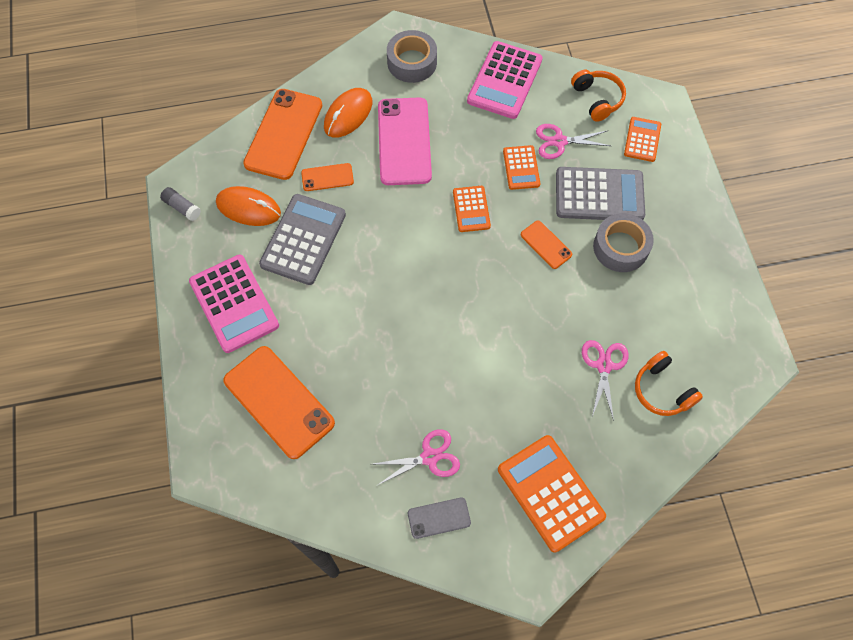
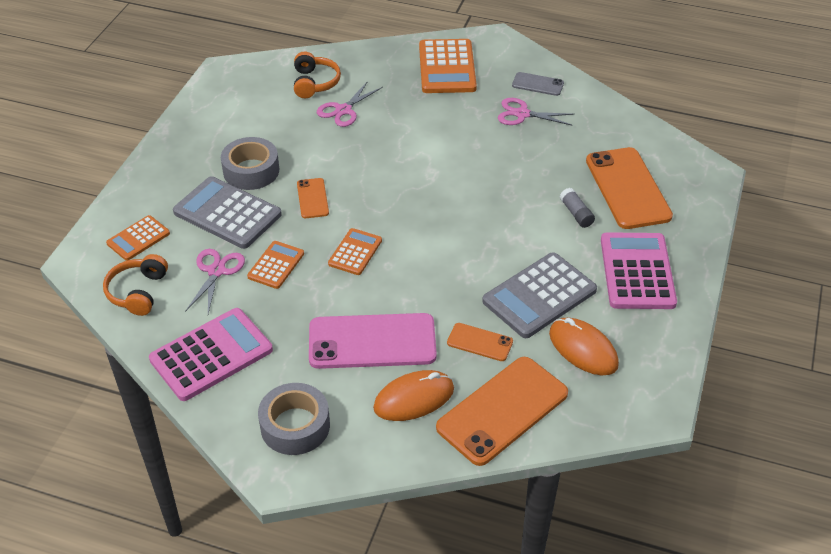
camera: 150 degrees left, 20 degrees down
(182, 207) = (658, 381): grey glue stick -> grey glue stick (576, 214)
(404, 141) = (372, 341): pink phone -> pink phone turned 60 degrees clockwise
(559, 141) = (216, 271): pink scissors -> pink scissors turned 105 degrees counterclockwise

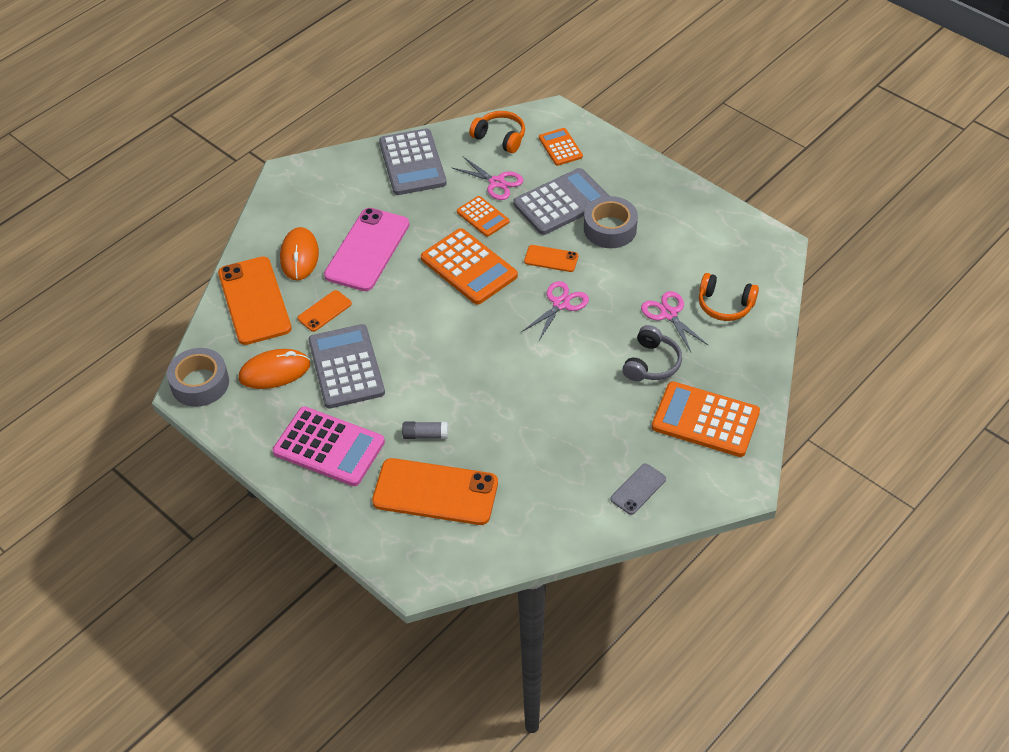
camera: 115 degrees right, 5 degrees up
(211, 355) = (412, 163): pink calculator -> grey calculator
(295, 426) = (320, 190): grey tape -> grey tape (200, 383)
(355, 252) = (469, 267): orange calculator -> orange calculator, size x1.77
(406, 107) = (651, 363): none -> grey headphones
(522, 114) = (593, 454): pink scissors -> pink scissors (561, 304)

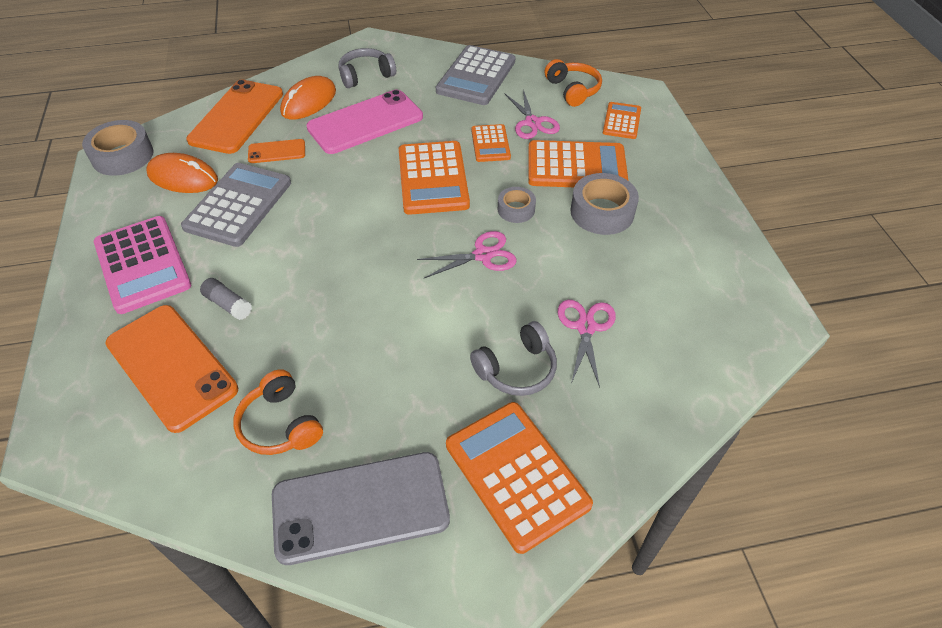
camera: 35 degrees right, 0 degrees up
(320, 208) = (366, 75): none -> grey headphones
(551, 259) = (516, 209): orange phone -> grey tape
(561, 202) = (576, 166): grey calculator -> orange calculator
(638, 489) = (360, 507): grey phone -> grey phone, size x2.03
(725, 305) = (660, 354): orange headphones -> orange headphones (280, 424)

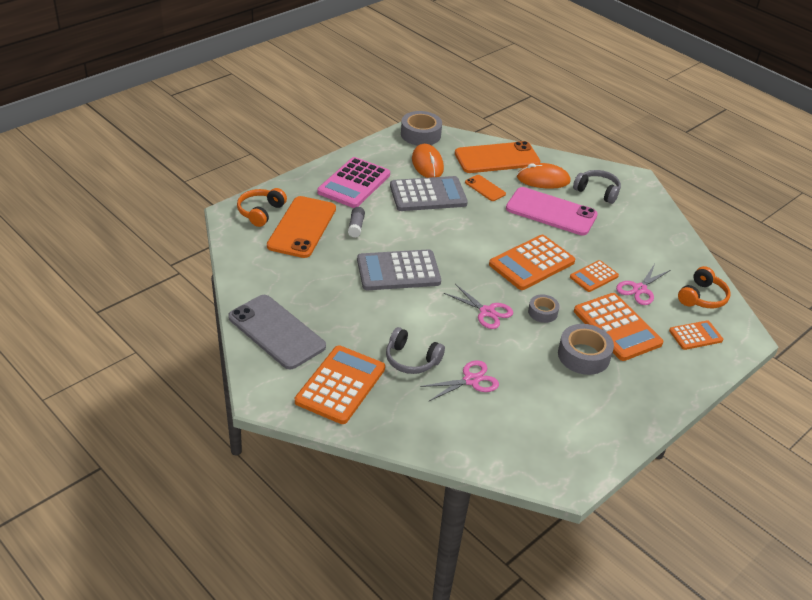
camera: 55 degrees right, 10 degrees down
(280, 424) = (300, 282): orange headphones -> orange headphones (260, 212)
(476, 76) = (658, 242): grey calculator -> grey calculator (398, 271)

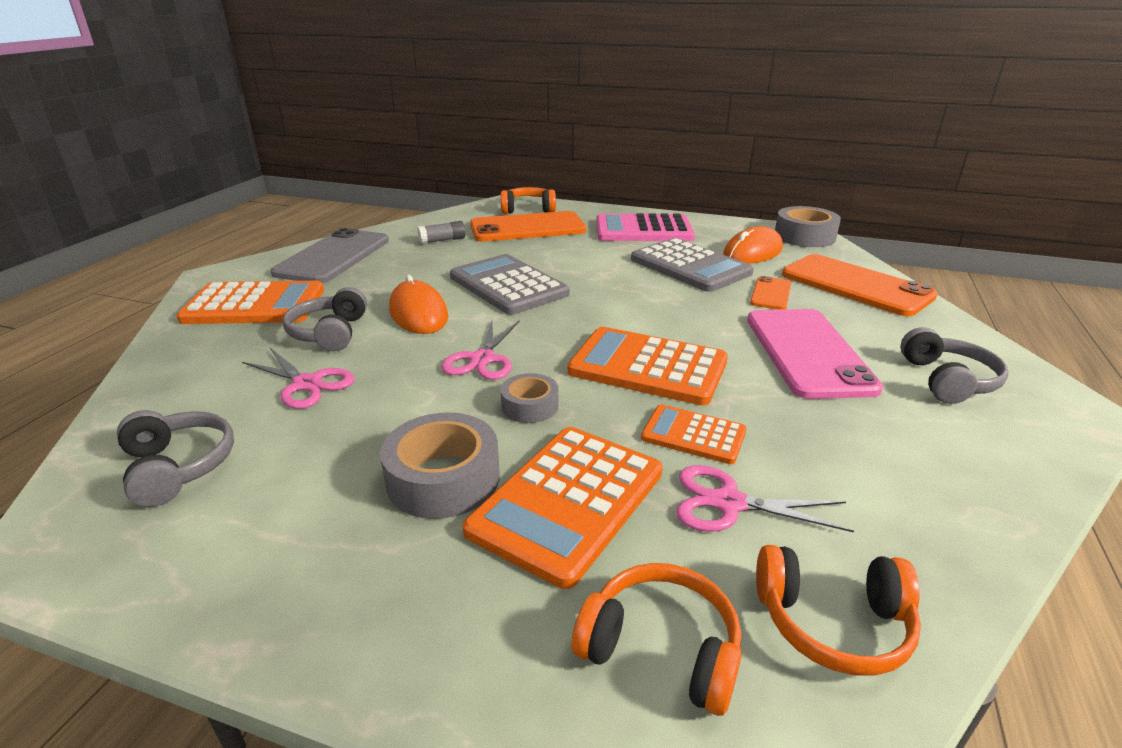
camera: 65 degrees right, 10 degrees down
(356, 227) = (565, 248): grey glue stick -> grey glue stick (442, 240)
(526, 436) = (178, 467): none -> grey headphones
(543, 179) = (877, 327): orange mouse -> orange mouse (418, 313)
(695, 336) = (661, 648): orange calculator -> orange headphones

